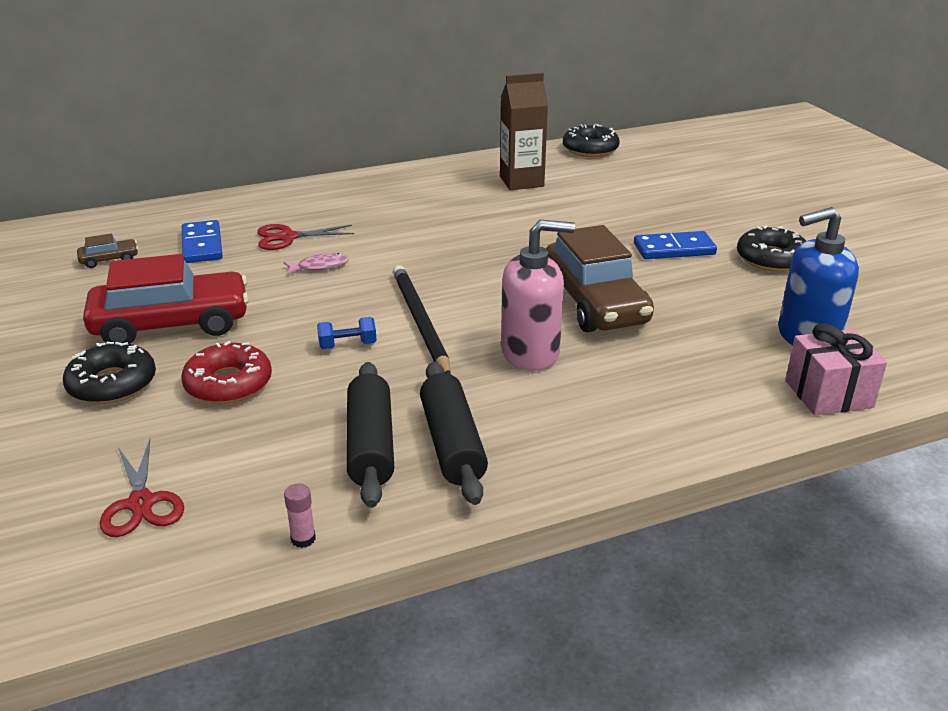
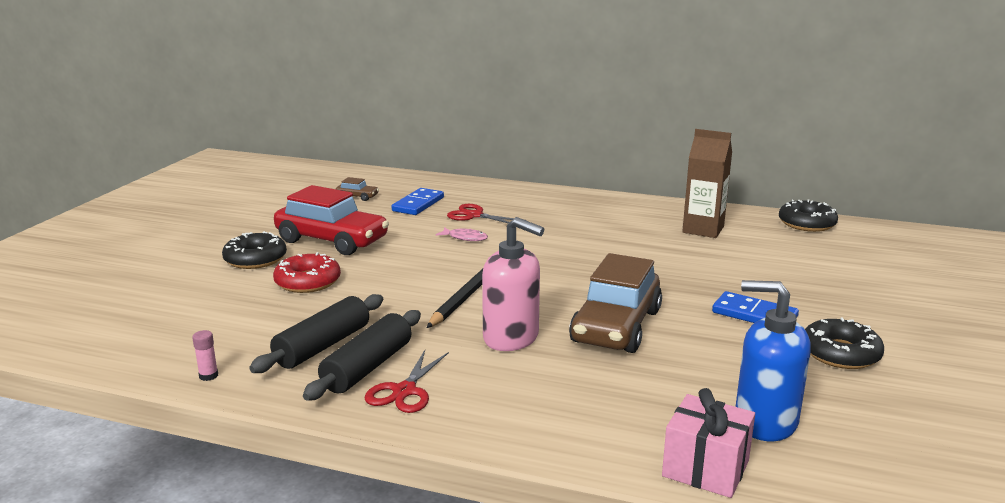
camera: 40 degrees right, 10 degrees down
(141, 503) = (173, 321): red scissors -> red scissors (404, 391)
(347, 345) = (404, 287): blue dumbbell -> none

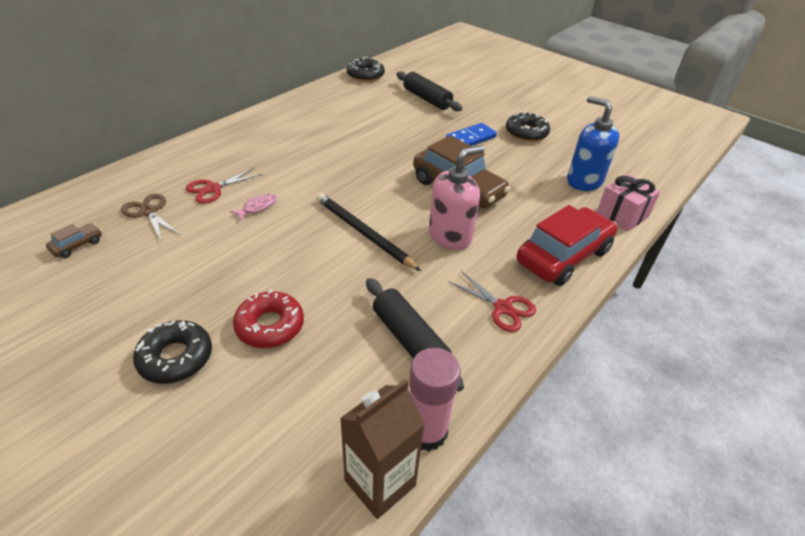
camera: 70 degrees left, 20 degrees up
(208, 376) = (426, 431): pink glue stick -> pink glue stick, size x2.34
(332, 240) = (182, 289): red car -> red car (563, 256)
(367, 367) = (458, 320): black rolling pin -> black rolling pin (427, 99)
(418, 204) = (149, 212): blue domino -> brown scissors
(703, 229) = (342, 108): brown carton -> brown carton (380, 483)
(764, 422) = (584, 181): blue soap dispenser -> blue soap dispenser turned 90 degrees clockwise

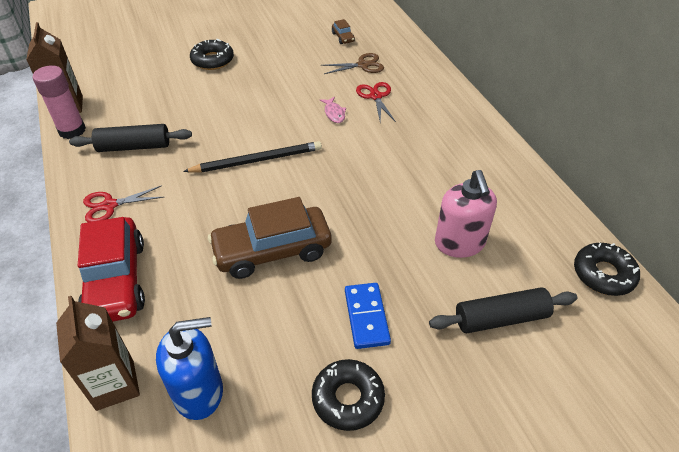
camera: 120 degrees right, 5 degrees up
(270, 326) = (204, 94): red donut -> none
(450, 236) = (210, 212): pink soap dispenser -> pink soap dispenser (459, 243)
(622, 215) = (115, 385): pink gift -> brown carton

